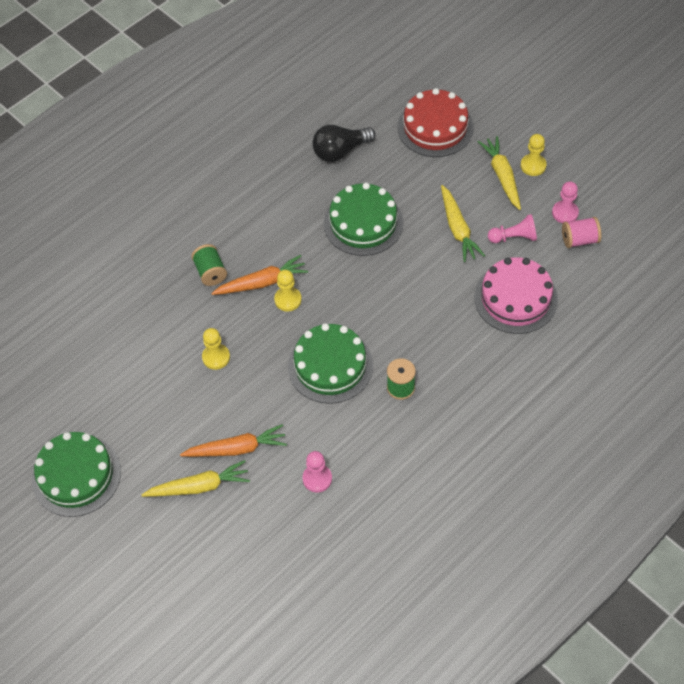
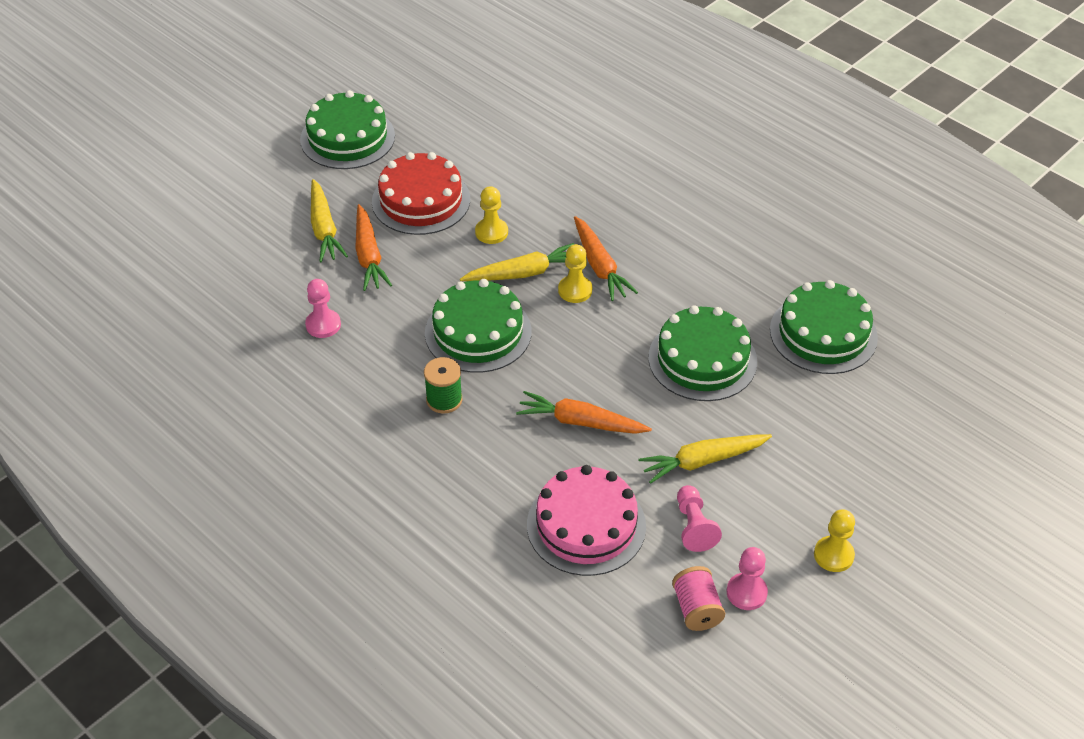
camera: 85 degrees right, 10 degrees down
(210, 272) = (612, 221): green spool -> none
(340, 151) = (823, 333): black light bulb -> green cake
(423, 299) = (580, 422): none -> orange carrot
(435, 127) = (887, 437): red cake -> red cake (421, 200)
(502, 176) = (807, 515): yellow carrot -> yellow carrot (523, 273)

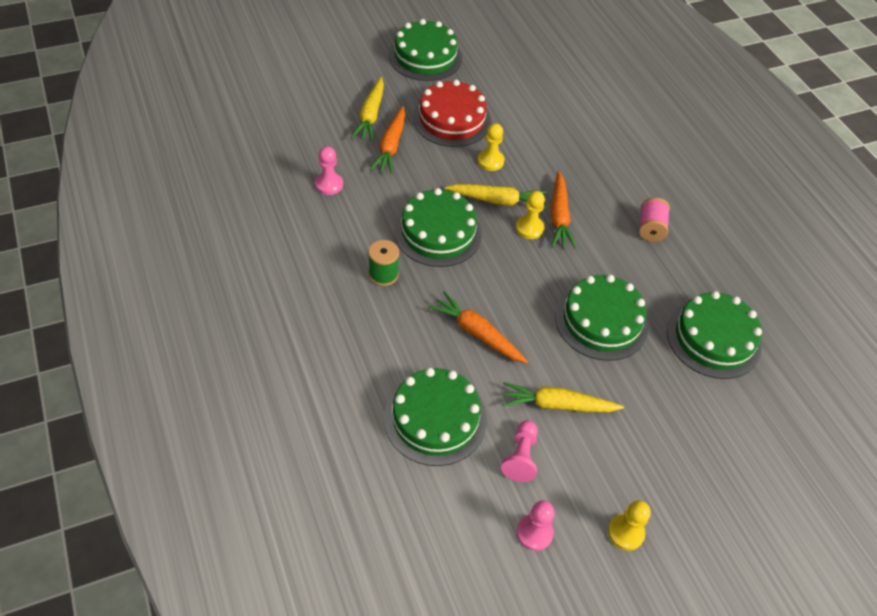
camera: 20 degrees right, 5 degrees up
(586, 525) = (435, 419): pink cake -> green cake
(696, 609) = (485, 529): pink spool -> pink spool (650, 228)

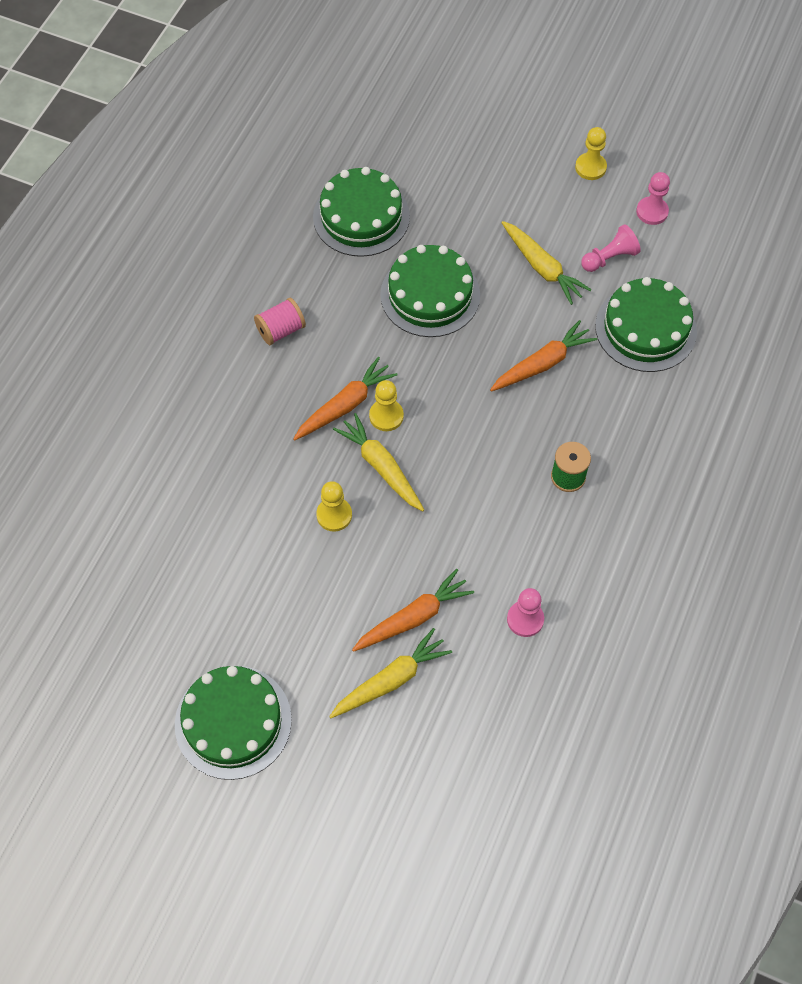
camera: 130 degrees left, 10 degrees up
(438, 232) = (474, 479): green cake -> none
(452, 119) = (311, 600): red cake -> none
(477, 333) = (542, 364): orange carrot -> orange carrot turned 120 degrees counterclockwise

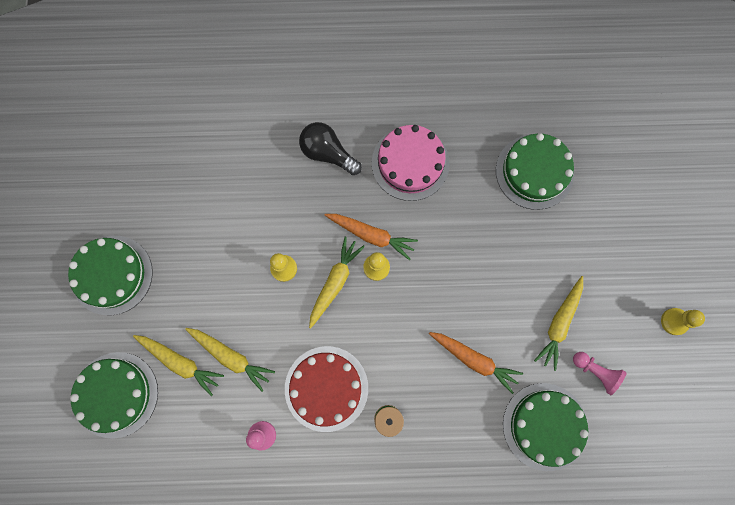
camera: 65 degrees right, 15 degrees up
(218, 410) = (328, 153): none -> black light bulb
(281, 330) = (410, 163): pink spool -> pink cake
(413, 617) = (231, 357): orange carrot -> yellow carrot
(430, 295) = (492, 252): green cake -> green cake (116, 394)
(502, 526) = (326, 388): none -> red cake
(652, 212) = (658, 388): pink pawn -> none

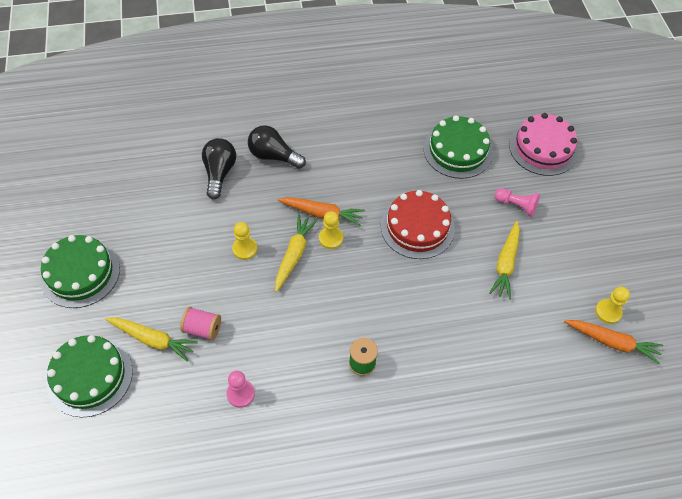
camera: 10 degrees left, 20 degrees down
(231, 357) = (202, 329): yellow carrot -> pink spool
(266, 168) = (219, 173): none -> black light bulb
(326, 388) = (298, 344): red cake -> red cake (417, 227)
(410, 163) = (348, 155): pink cake -> pink cake (543, 148)
(474, 360) = (434, 303): orange carrot -> orange carrot (612, 342)
(545, 426) = (512, 350): green cake -> none
(595, 371) = (548, 298): pink pawn -> pink pawn (516, 205)
(674, 321) = (607, 250): yellow pawn -> yellow pawn (608, 312)

